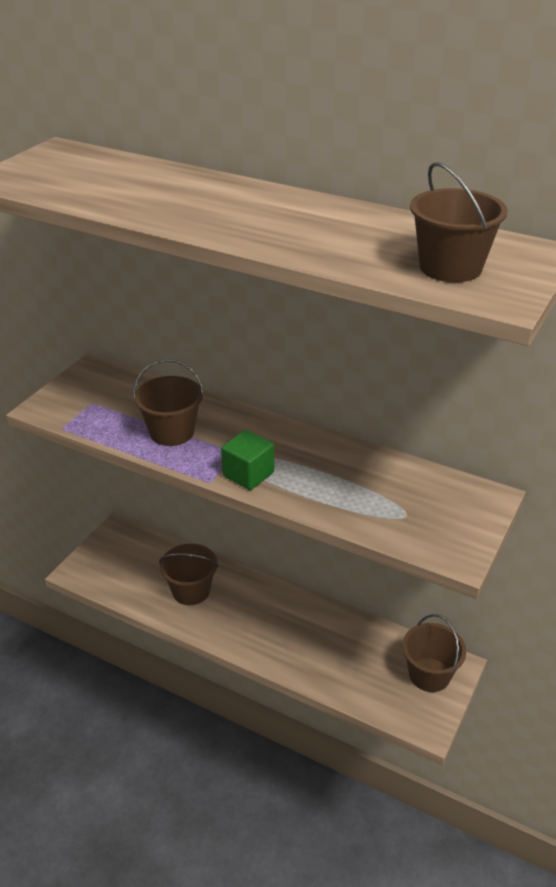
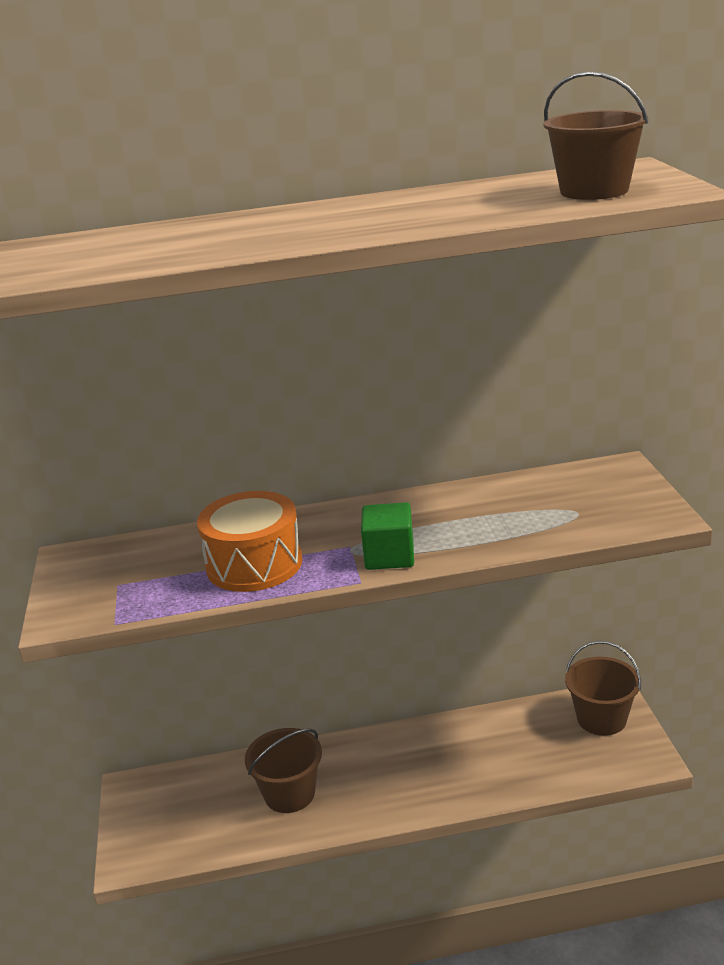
camera: 35 degrees left, 10 degrees down
(172, 432) = (254, 564): brown bucket -> orange drum

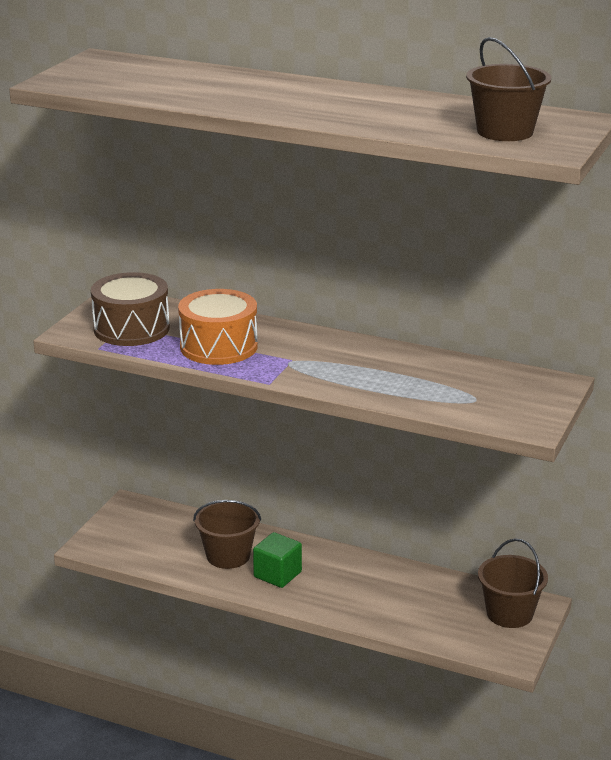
camera: 30 degrees right, 0 degrees up
(129, 584) = (131, 328): none -> brown drum
(389, 556) = (308, 376): green cube -> green cube (277, 574)

